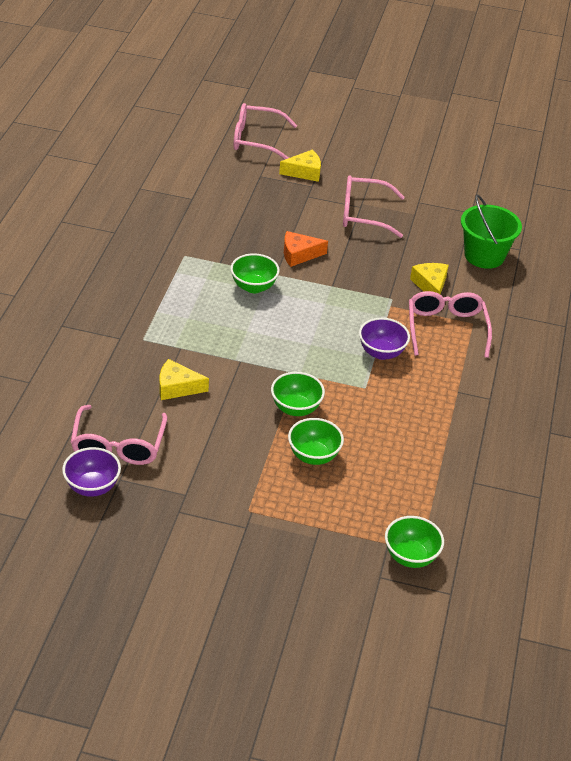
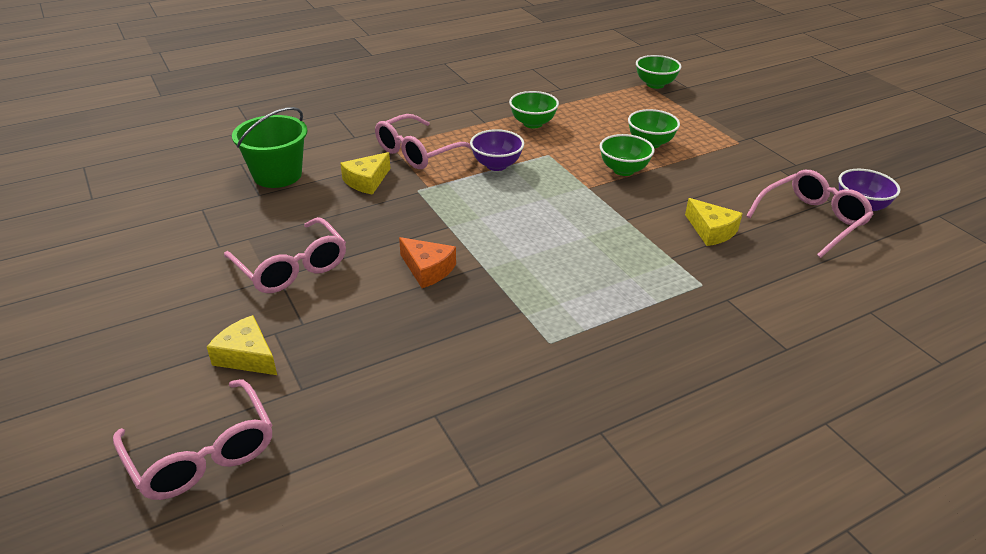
camera: 130 degrees left, 5 degrees down
(253, 287) = (522, 267): green bowl -> green bowl (532, 123)

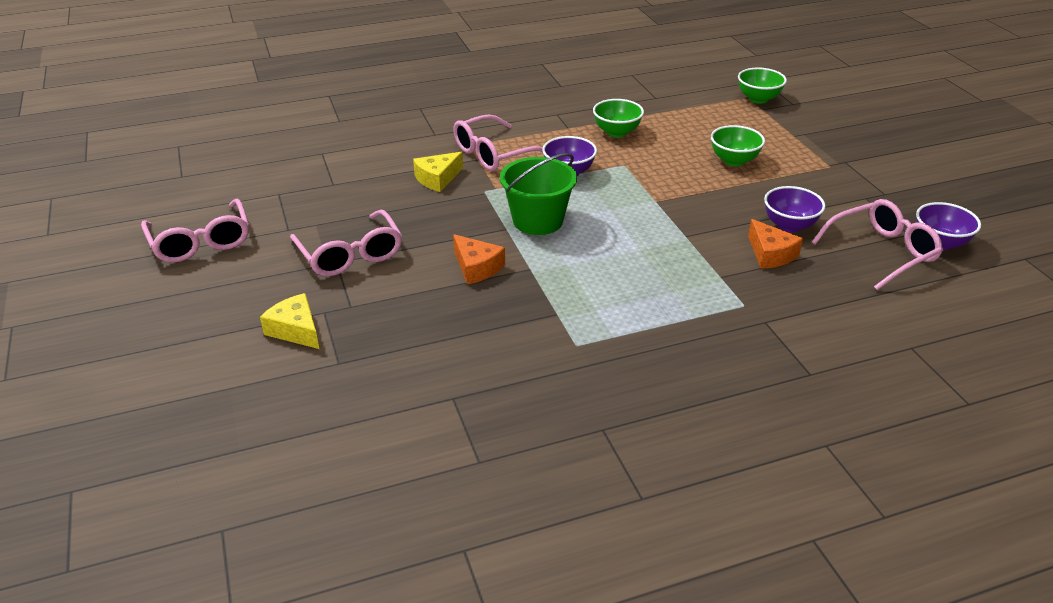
camera: 10 degrees right, 0 degrees up
(202, 454) = (243, 408): pink glasses -> pink glasses (201, 242)
(277, 175) = (354, 166): green bucket -> green bucket (537, 220)
(623, 170) = (697, 186): green bowl -> none
(711, 231) = (770, 254): yellow cheese -> orange cheese
(720, 201) = (789, 226): none -> purple bowl

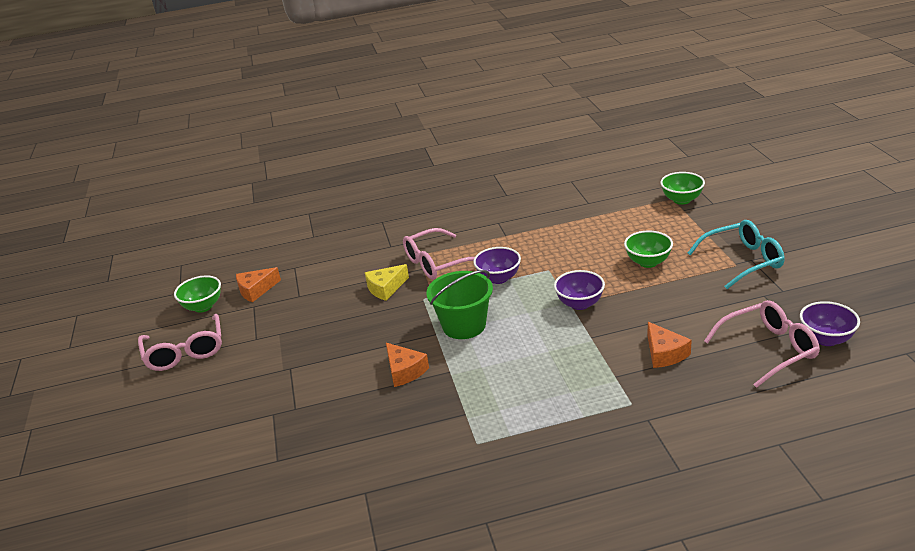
camera: 10 degrees right, 5 degrees down
(278, 176) = (256, 290): none -> orange cheese
(296, 330) = (247, 430): yellow cheese -> none
(350, 255) = (302, 361): pink glasses -> none
(616, 132) = (547, 238): green bowl -> green bowl (203, 307)
(789, 226) = (687, 325): purple bowl -> purple bowl (579, 304)
(836, 162) = (743, 261): none -> turquoise glasses

